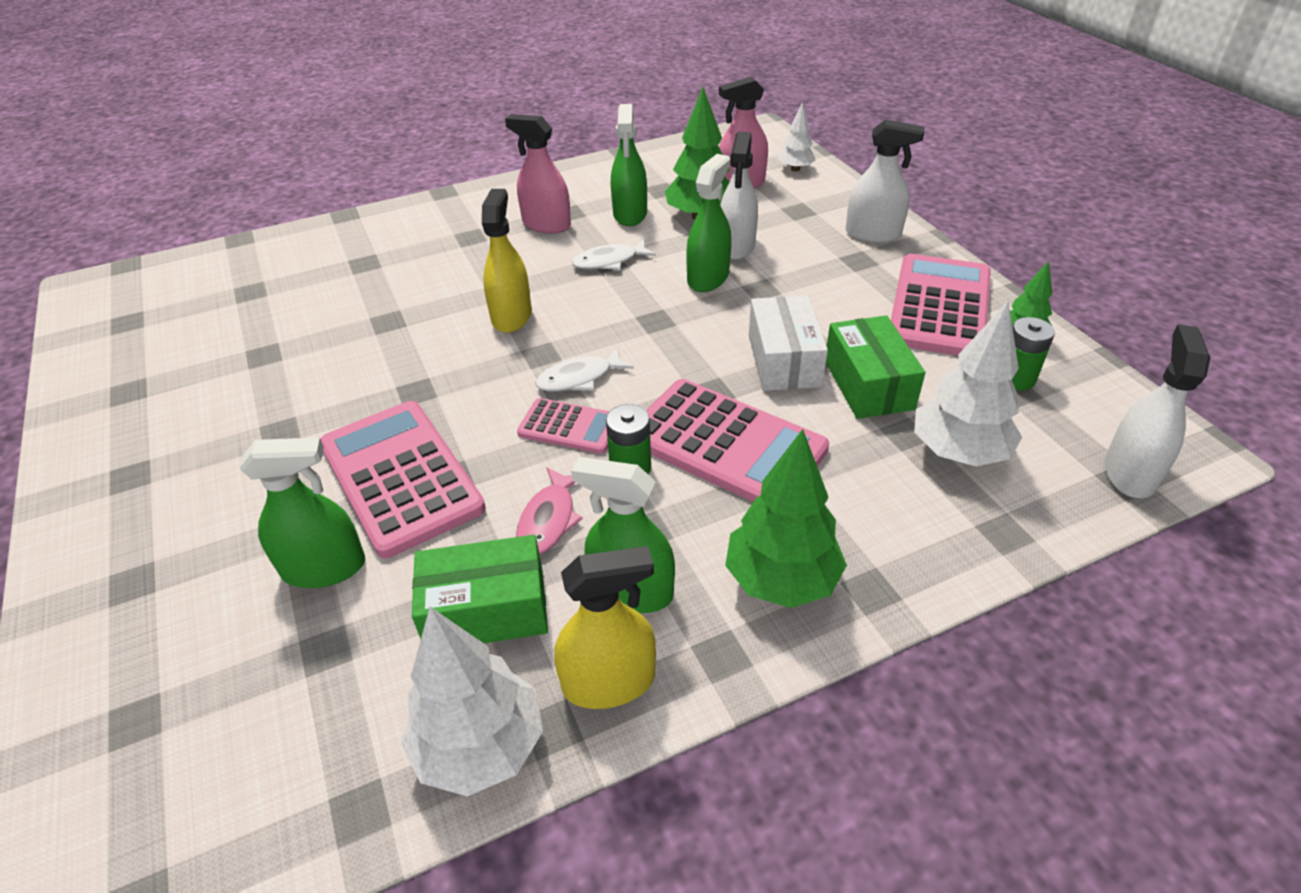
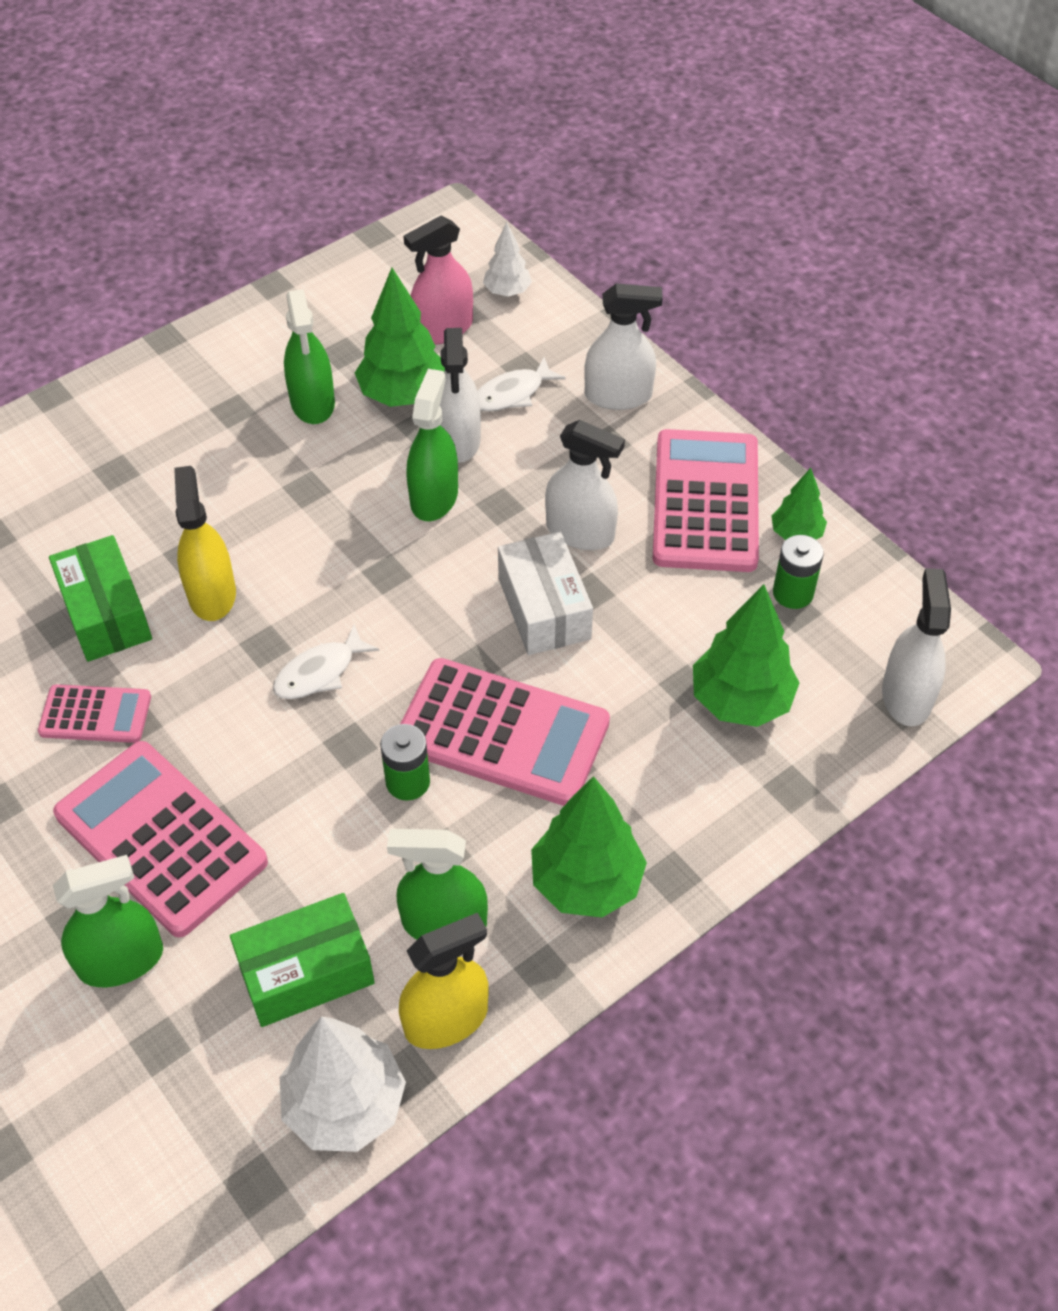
camera: 15 degrees left, 10 degrees up
(546, 224) = (209, 436): pink spray bottle -> none
(549, 520) = (339, 860): pink fish -> none
(569, 427) = (327, 740): pink calculator -> pink calculator (95, 715)
(609, 261) = (307, 488): white fish -> white fish (512, 394)
(825, 313) = (580, 532): none -> white spray bottle
(868, 384) = (640, 627): green box -> green box (106, 613)
(958, 453) = (740, 701): white tree -> green tree

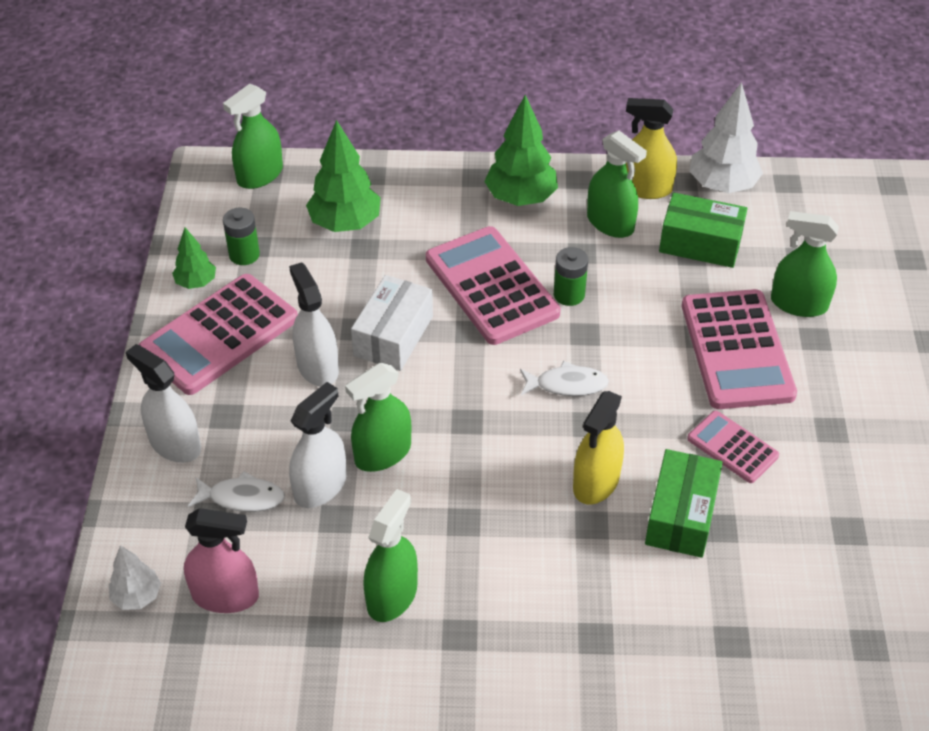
camera: 140 degrees left, 5 degrees down
(403, 395) = (319, 554): green tree -> none
(906, 696) = (260, 175): white spray bottle -> green spray bottle

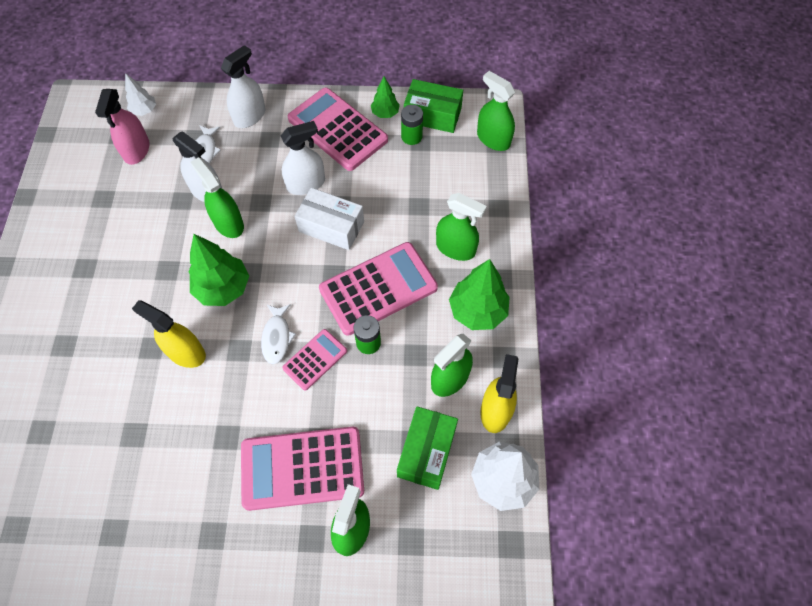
camera: 90 degrees right, 15 degrees up
(345, 223) = (444, 193): green tree -> green tree (223, 288)
(392, 596) = (119, 231): green spray bottle -> green spray bottle (455, 248)
(681, 515) = (148, 408): green box -> green box (432, 115)
(732, 447) = (204, 452): pink calculator -> pink calculator (315, 359)

